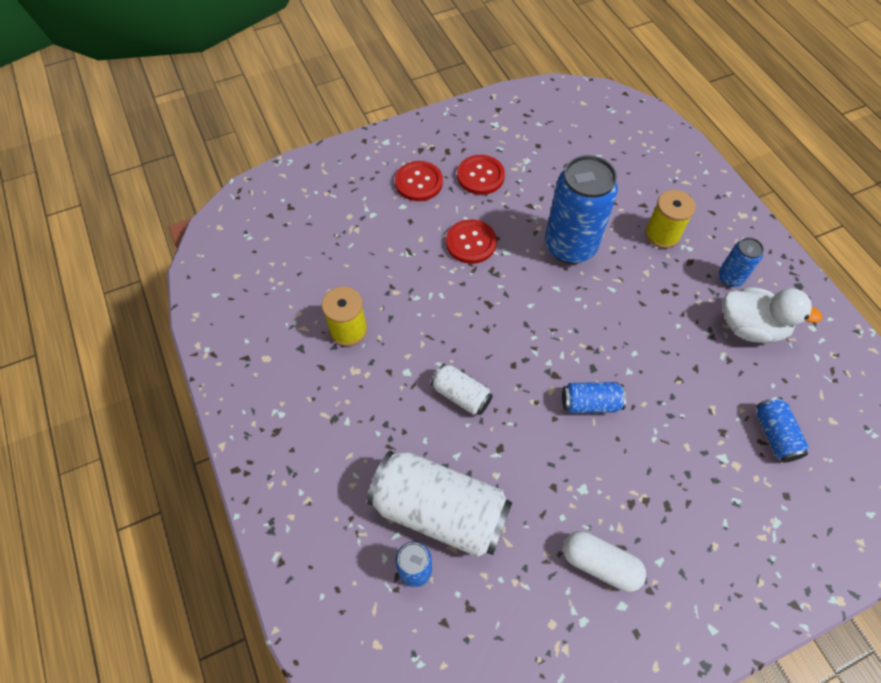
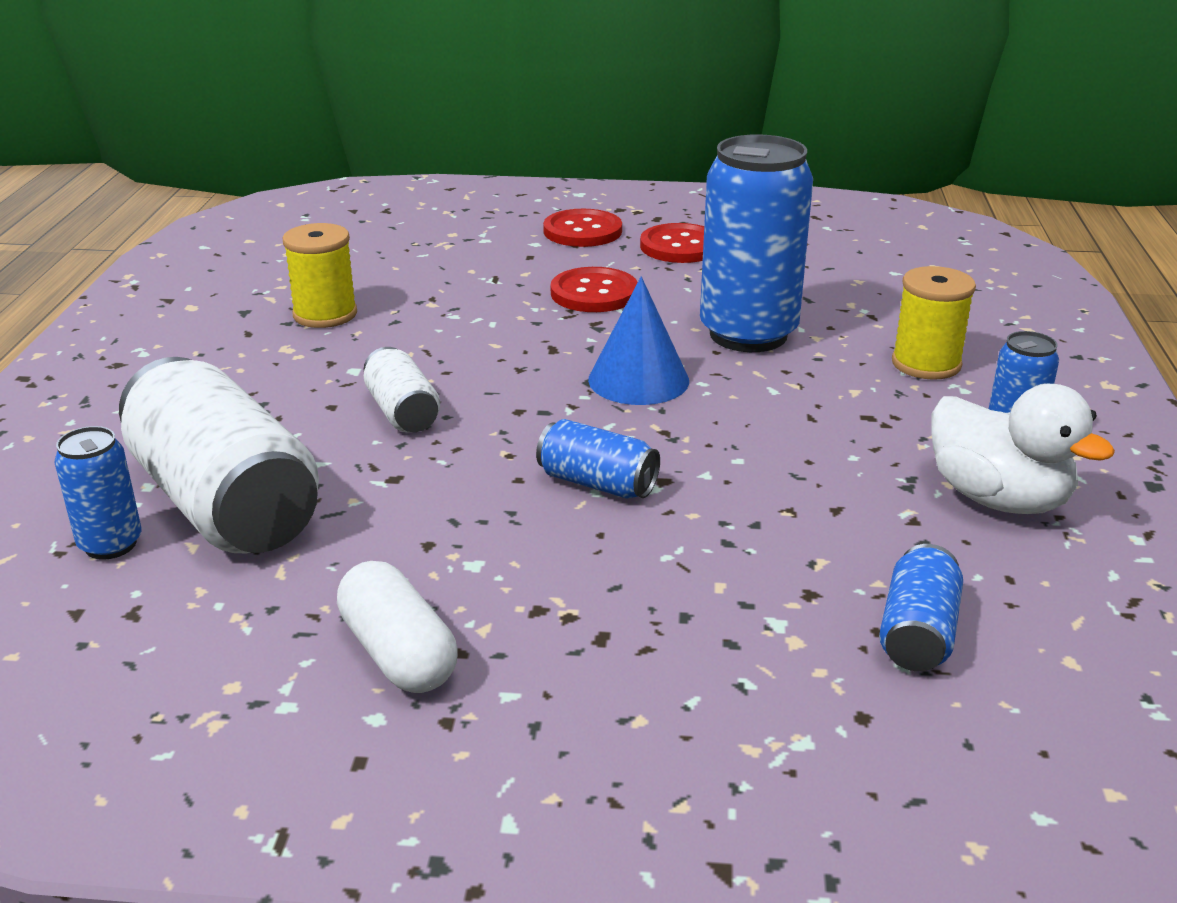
camera: 30 degrees right, 30 degrees down
(548, 311) = (638, 380): none -> blue cone

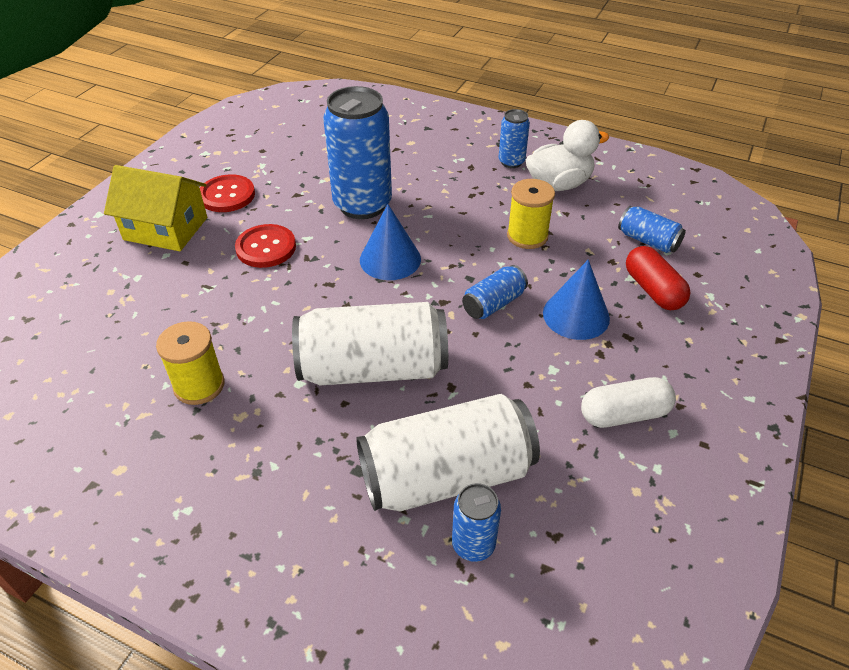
camera: 70 degrees left, 15 degrees up
(402, 412) = (373, 368): white can -> white can, size x2.05
(582, 231) = (166, 228): red button -> yellow house
(621, 570) = (576, 315): none -> blue cone
(759, 655) = (653, 290): none -> red capsule
(926, 364) = (431, 160): yellow spool -> yellow spool (527, 236)

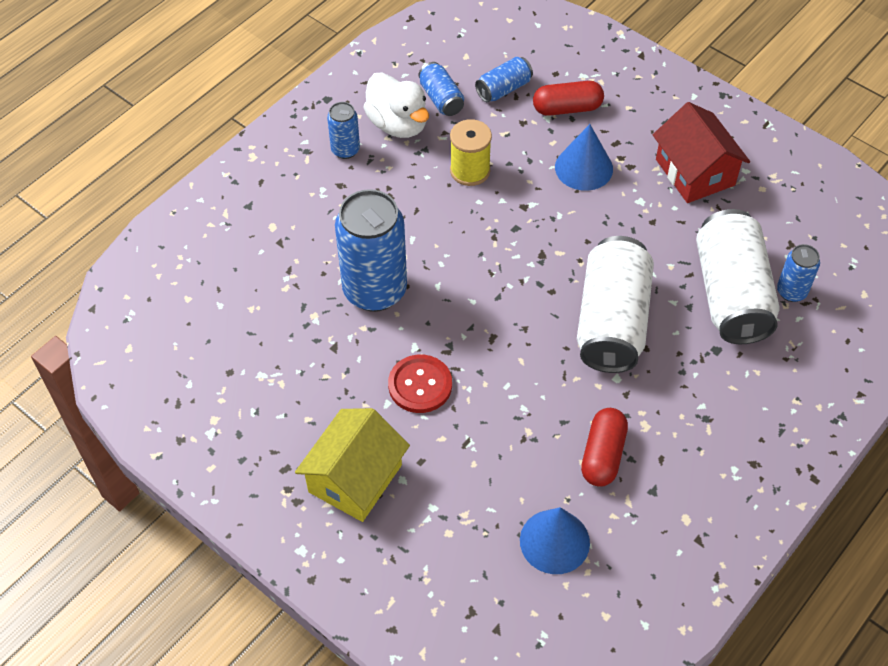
camera: 75 degrees left, 10 degrees up
(199, 385) = (603, 455): yellow spool -> red capsule
(227, 195) = (311, 414): red button -> none
(390, 259) = (471, 283): blue cone -> blue cone (554, 541)
(493, 304) = (554, 219): blue can -> blue can (441, 99)
(559, 184) = (398, 124): white duck -> white duck turned 150 degrees clockwise
(624, 414) = (695, 172): white capsule -> red house

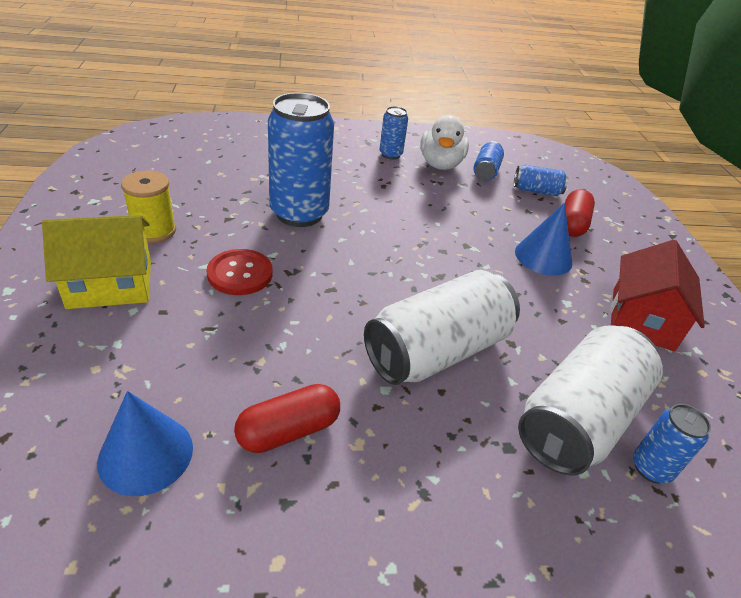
camera: 40 degrees right, 15 degrees down
(470, 171) = (454, 207): yellow spool -> yellow spool (154, 231)
(567, 108) = (572, 224): red capsule -> red capsule turned 75 degrees clockwise

